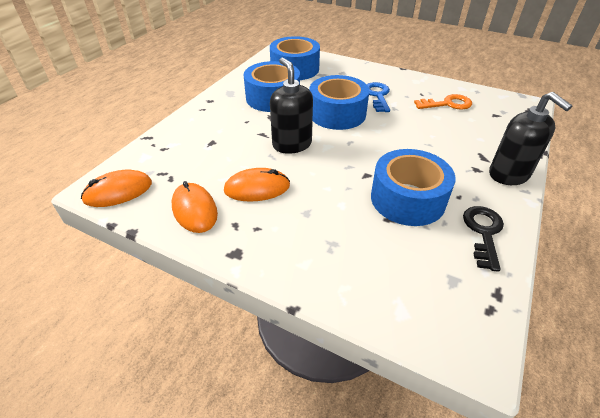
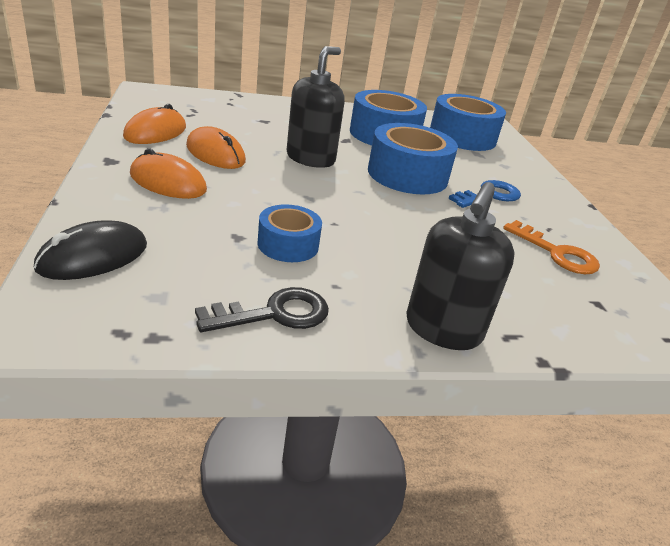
camera: 50 degrees right, 10 degrees down
(118, 191) = (152, 99): orange mouse -> orange mouse (168, 182)
(393, 302) = (93, 256): none -> black mouse
(407, 199) = (288, 245): blue tape -> blue tape, size x0.57

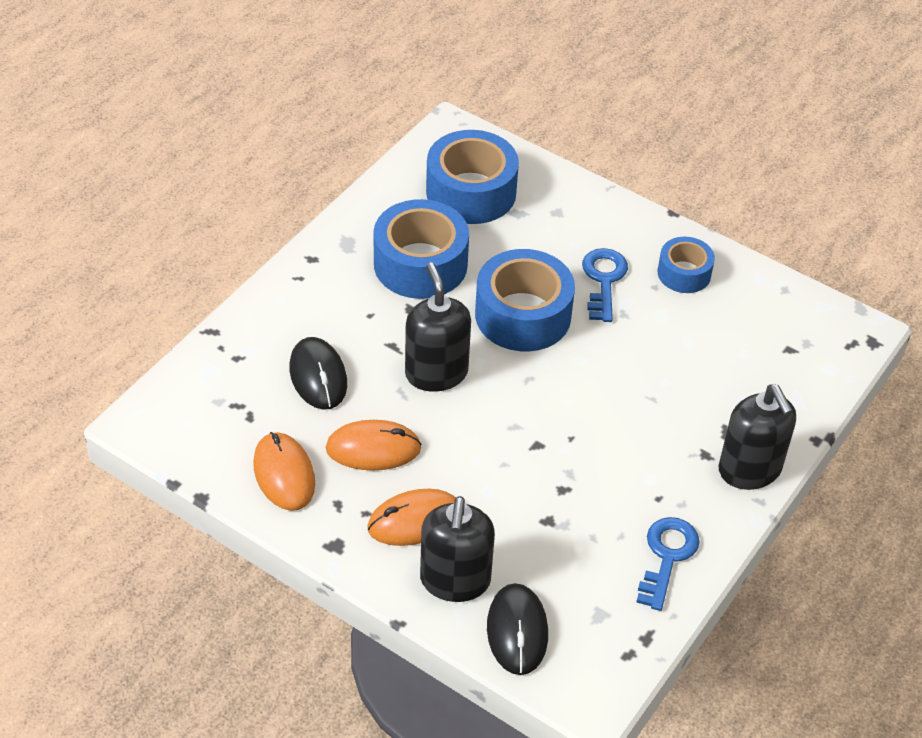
camera: 45 degrees left, 15 degrees up
(123, 212) = (455, 580): none -> black soap dispenser
(250, 125) = (318, 376): none -> black mouse
(274, 314) = (667, 557): black key -> blue key
(288, 245) = (583, 493): blue tape -> blue tape (684, 273)
(556, 253) = (718, 315): orange key -> none

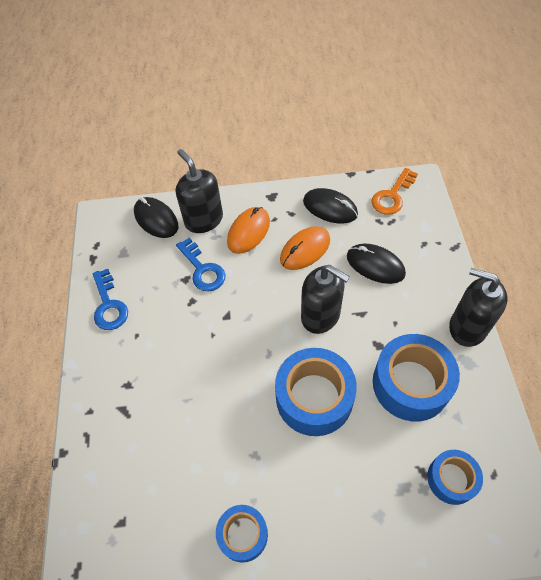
camera: 145 degrees right, 10 degrees up
(194, 431) = (392, 196): none -> orange key
(284, 474) = (330, 208): orange mouse -> black mouse
(471, 192) = (451, 479): blue tape -> blue tape, size x0.57
(603, 280) = (291, 474): blue key -> blue key (202, 269)
(749, 470) = (94, 395): black soap dispenser -> black soap dispenser (467, 327)

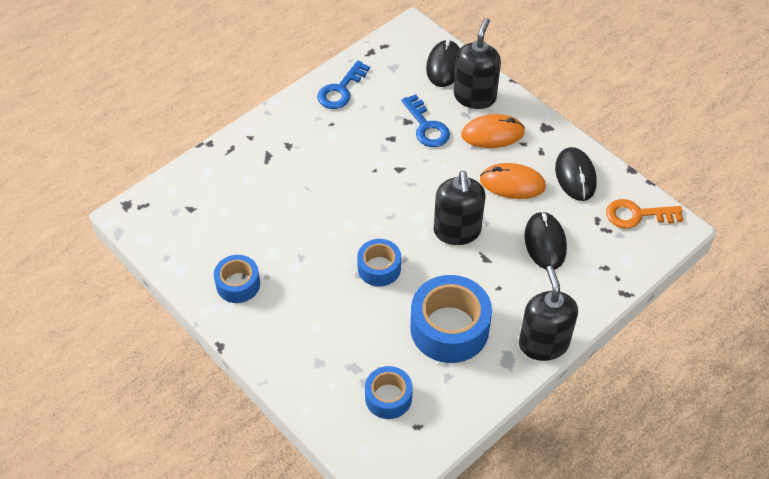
camera: 50 degrees right, 5 degrees down
(202, 269) = (426, 126): blue key -> blue key turned 45 degrees counterclockwise
(314, 397) = (379, 268): blue tape -> blue tape, size x0.57

